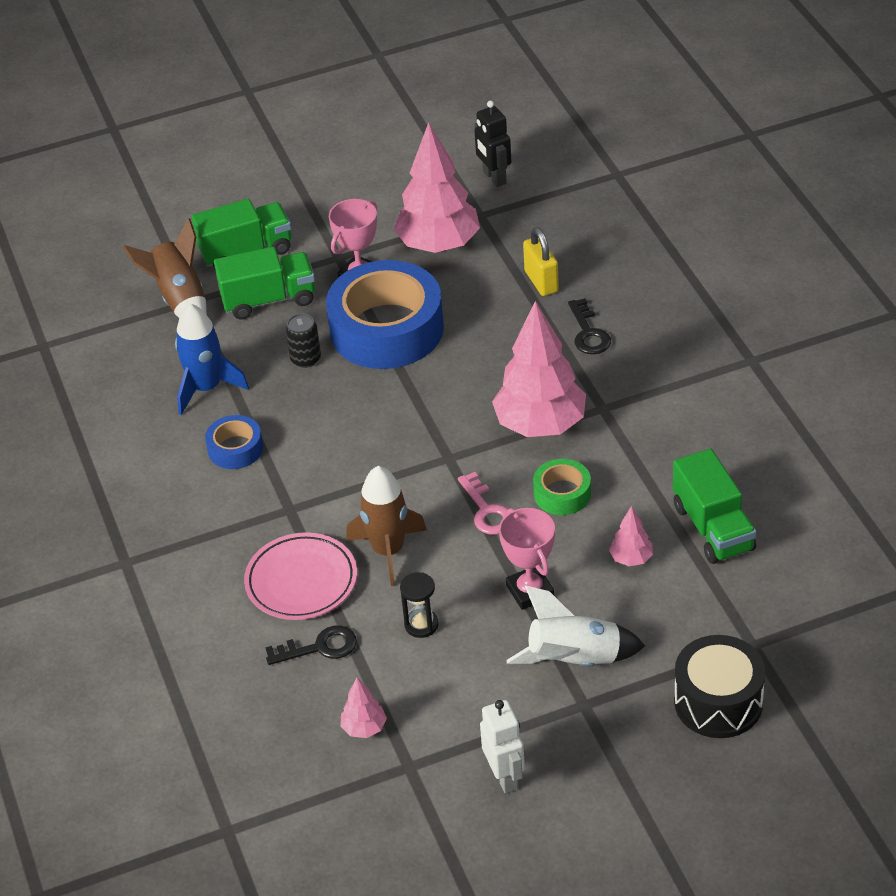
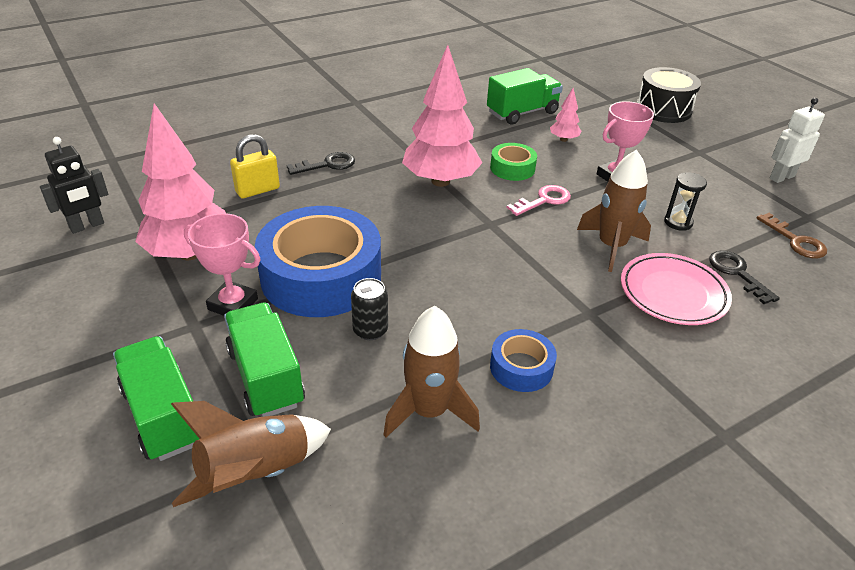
camera: 105 degrees left, 5 degrees down
(206, 388) = (429, 411): blue rocket -> brown rocket
(364, 728) = (795, 241): pink tree -> brown key
(575, 661) = (666, 156): white rocket -> none

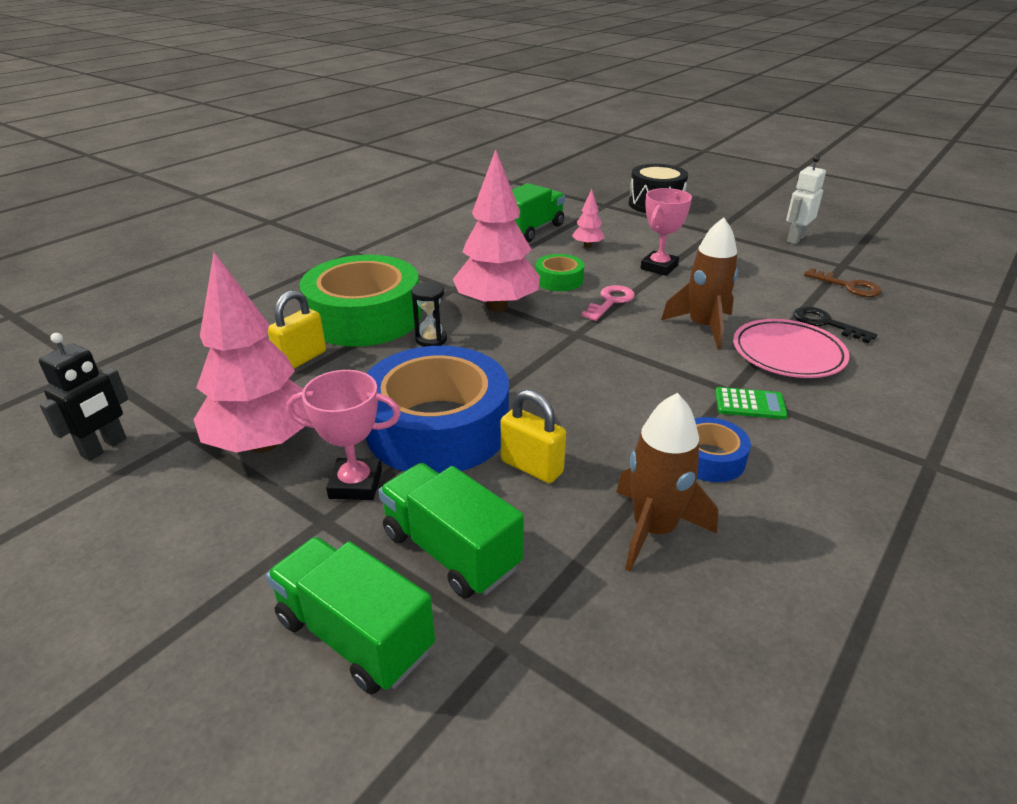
camera: 20 degrees left, 5 degrees down
(256, 473) = (517, 661): brown rocket -> none
(327, 165) = (364, 317): black key -> green tape
(370, 330) = (531, 467): black can -> yellow padlock
(597, 330) = (750, 404): none -> green calculator
(678, 222) = (743, 293): black hourglass -> black hourglass (431, 339)

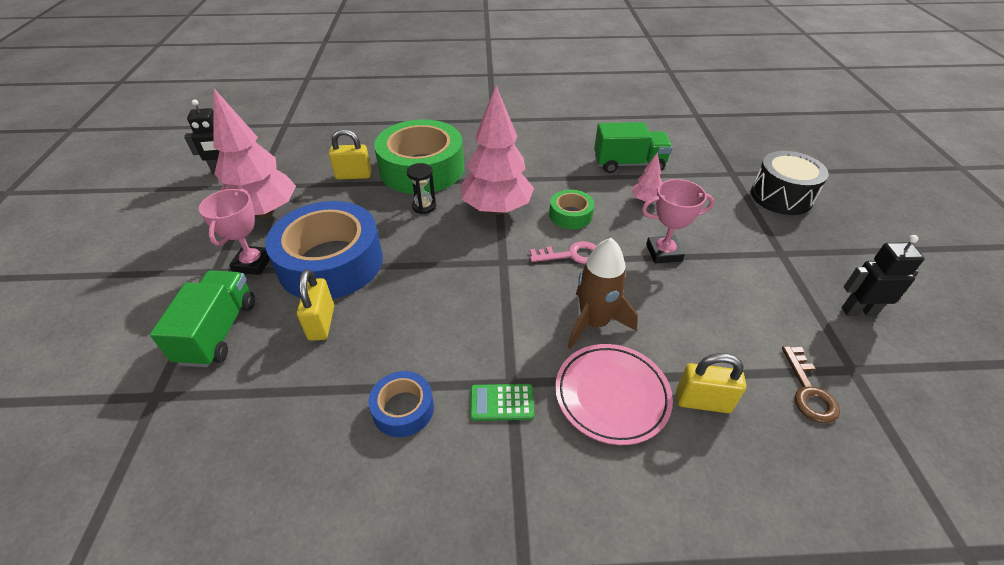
camera: 50 degrees right, 10 degrees up
(355, 484) = (253, 263): pink trophy -> pink trophy turned 45 degrees clockwise
(355, 635) = (134, 333): green truck -> none
(653, 529) = (296, 415): brown rocket -> none
(750, 404) = (501, 402): green calculator -> green calculator turned 120 degrees clockwise
(795, 239) = (858, 311): white robot -> black robot
(825, 323) = (702, 401): black key -> yellow padlock

